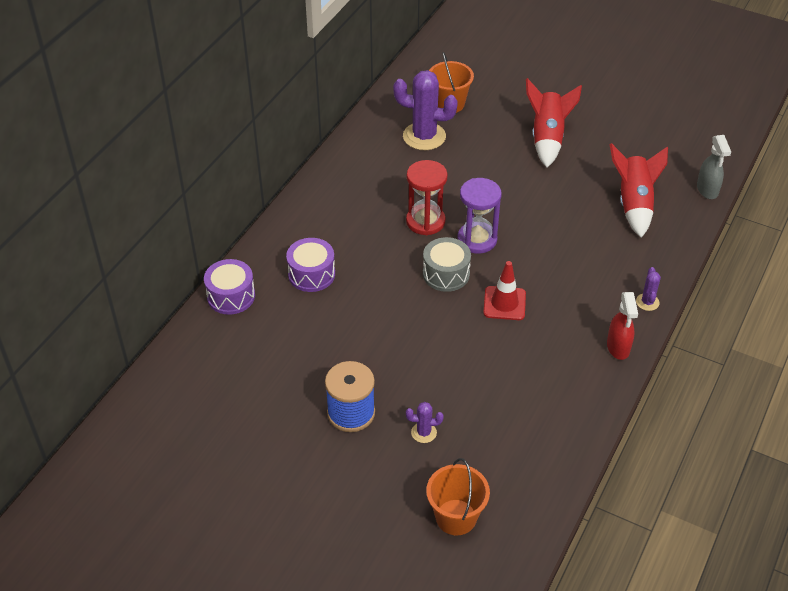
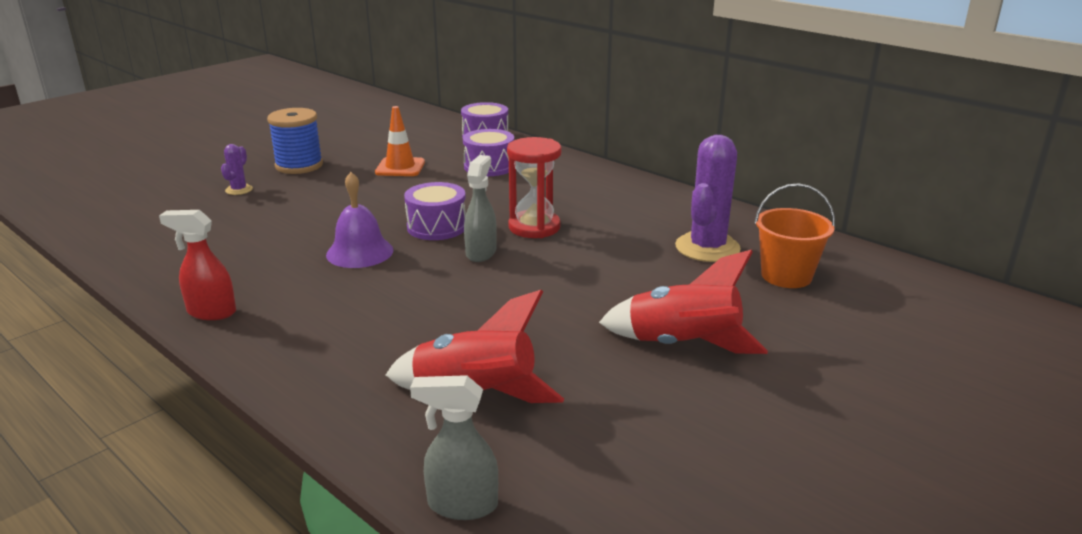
camera: 105 degrees right, 20 degrees down
(332, 334) = (400, 167): none -> orange traffic cone
(446, 274) = (437, 227): grey drum -> purple drum
(456, 517) = (134, 191): orange bucket -> none
(477, 239) = (481, 252): purple hourglass -> grey spray bottle
(504, 303) = (359, 252): red traffic cone -> purple bell
(647, 302) = (259, 355): purple cactus -> none

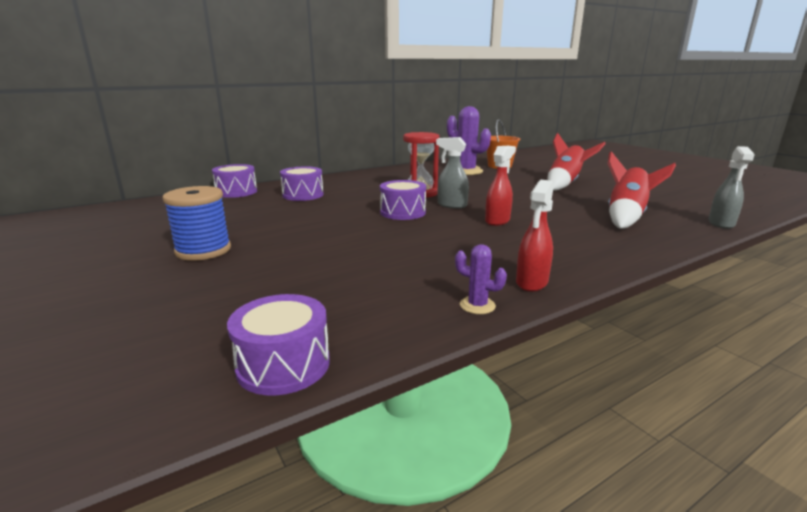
camera: 75 degrees left, 5 degrees down
(98, 231) = (283, 364): none -> purple drum
(239, 190) = (238, 278): purple cactus -> purple cactus (477, 305)
(359, 252) = (434, 233): purple bell -> none
(400, 167) = (268, 216): orange traffic cone -> none
(418, 287) = (497, 221): none -> red spray bottle

